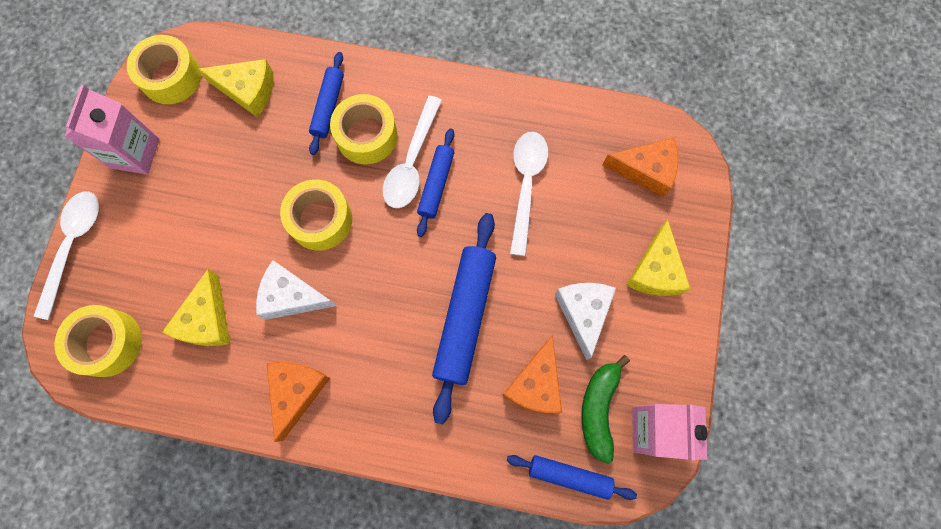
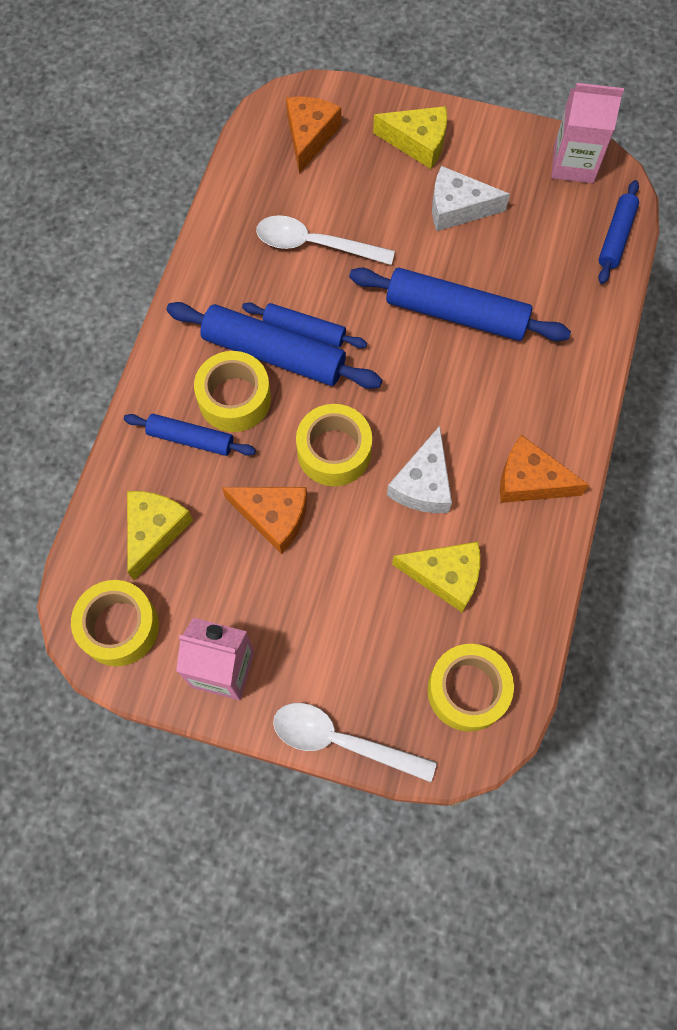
camera: 85 degrees left, 5 degrees down
(411, 162) = (274, 353): white spoon -> blue rolling pin
(535, 384) = (527, 256): orange cheese -> orange cheese (273, 517)
(599, 408) = (553, 206): green banana -> none

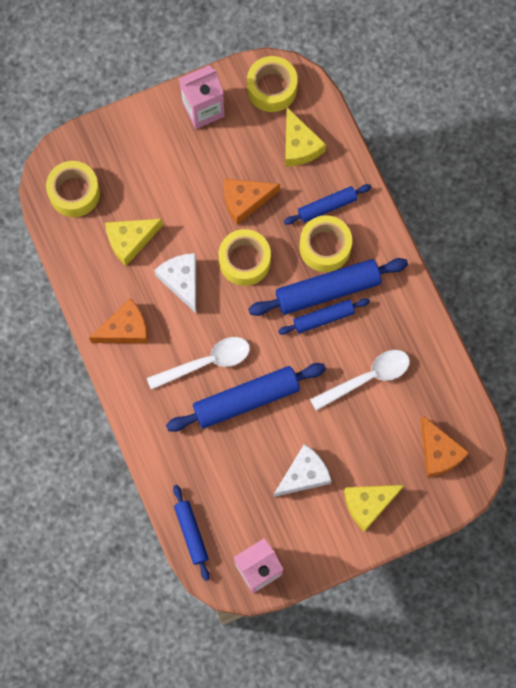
camera: 140 degrees right, 5 degrees up
(341, 741) = (117, 122): white spoon -> white spoon (206, 362)

